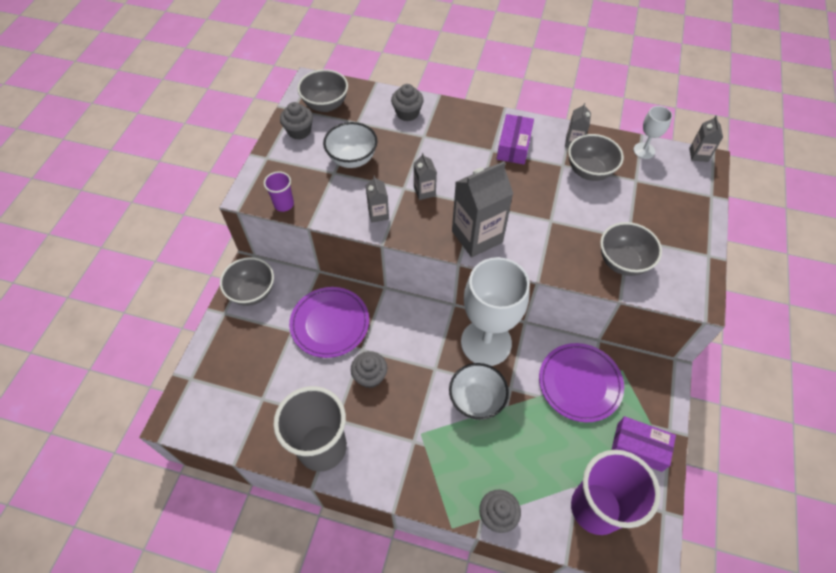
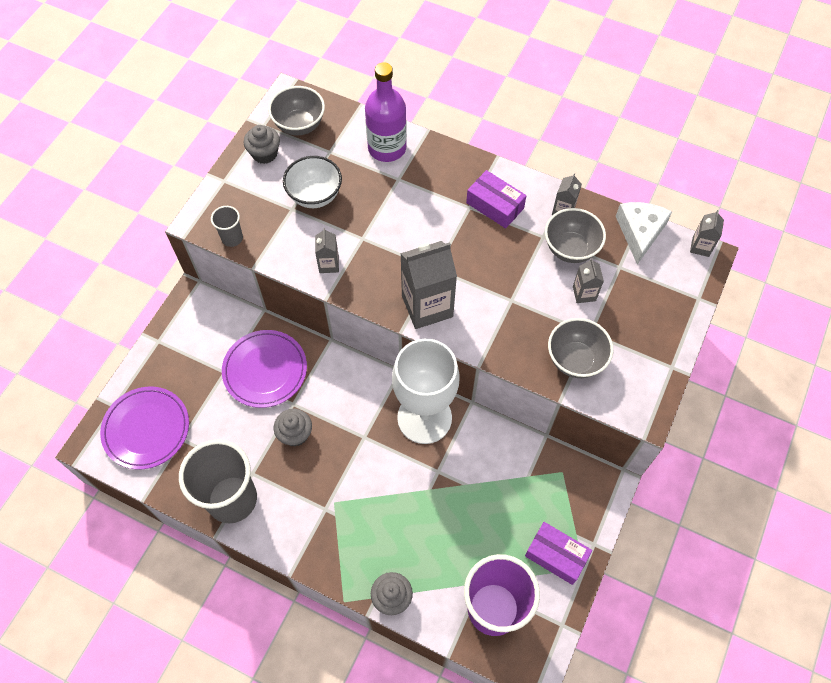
camera: 10 degrees right, 5 degrees up
(252, 292) = (191, 323): grey bowl -> none
(284, 204) = (232, 238): purple cup -> grey cup
(407, 113) = (387, 148): grey cupcake -> purple bottle
(424, 191) = (384, 245): grey carton -> grey carton (584, 293)
(476, 400) = (399, 478): white bowl -> none
(514, 146) = (495, 205): purple box -> purple box turned 75 degrees counterclockwise
(580, 383) = (512, 478): purple plate -> purple plate (146, 429)
(644, 150) = (639, 232): white goblet -> white cheese

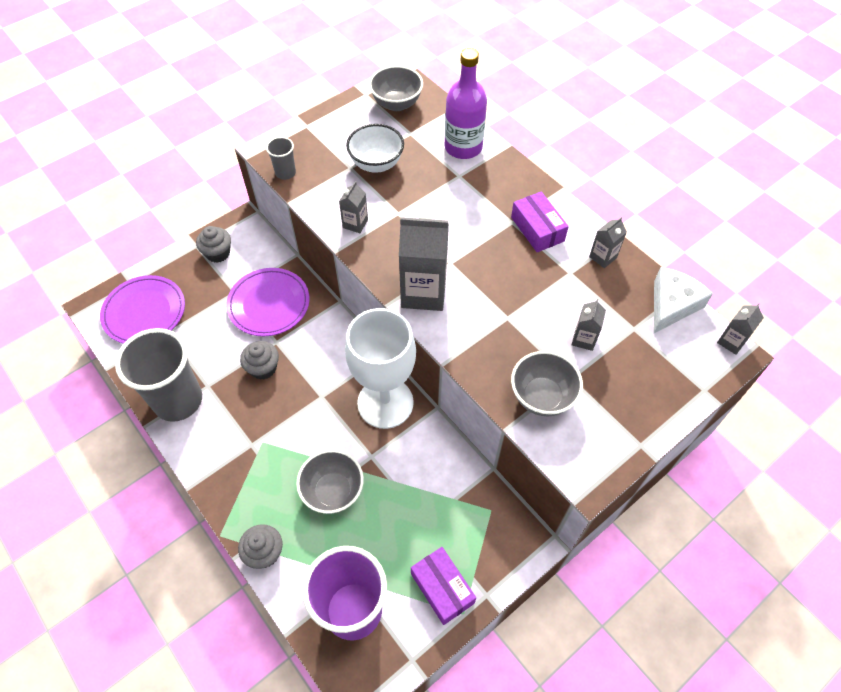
camera: 25 degrees right, 5 degrees down
(264, 154) = (353, 116): grey cupcake -> grey cupcake (218, 253)
(570, 248) = (592, 293): grey bowl -> grey bowl (333, 491)

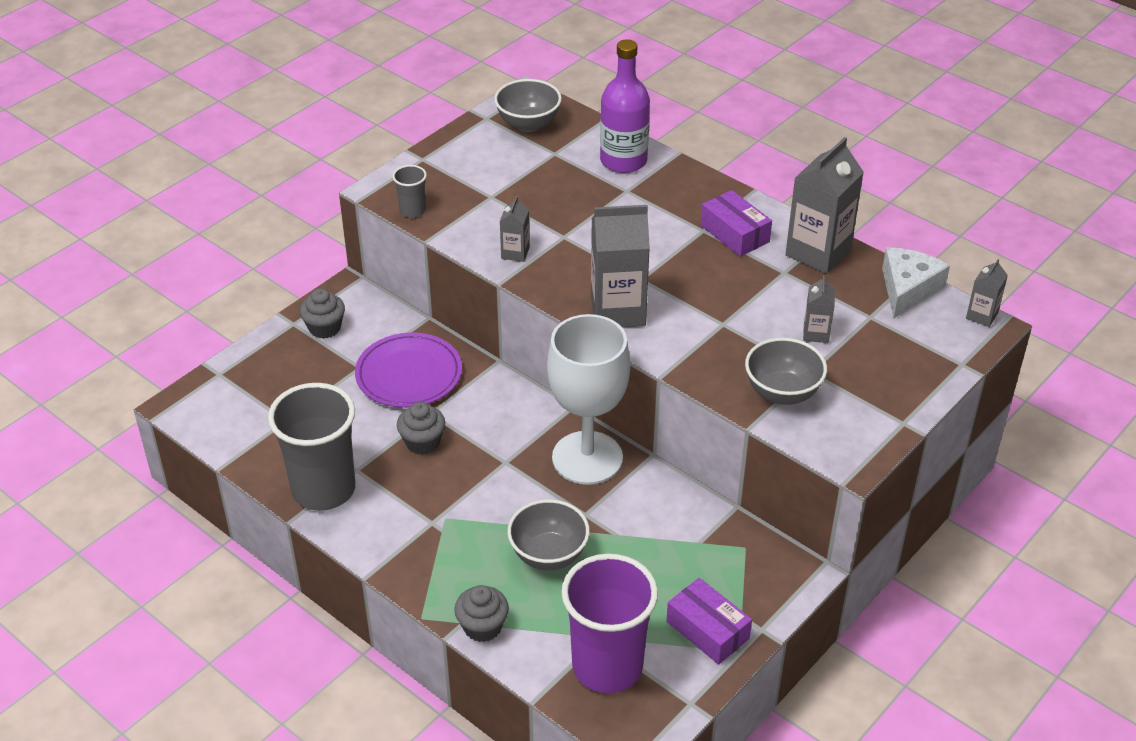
camera: 10 degrees left, 15 degrees down
(144, 312) = (248, 403): purple plate -> none
(376, 164) = (522, 189): white bowl -> none
(603, 257) = (818, 252): grey carton -> grey carton, size x2.02

